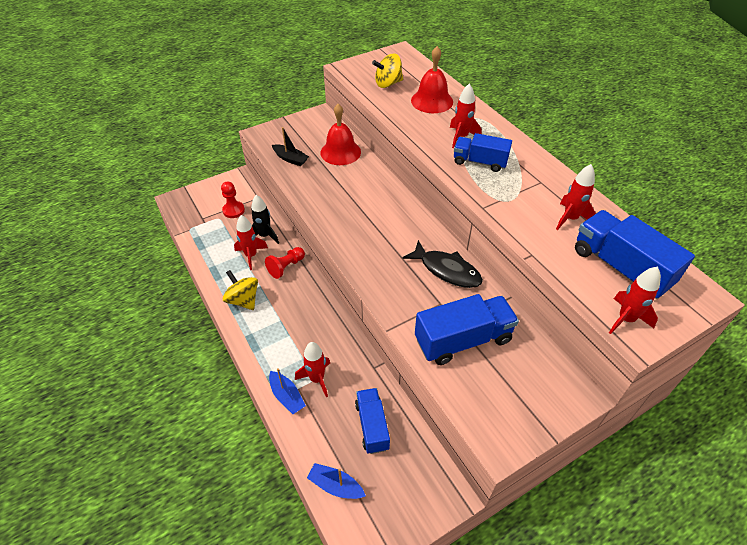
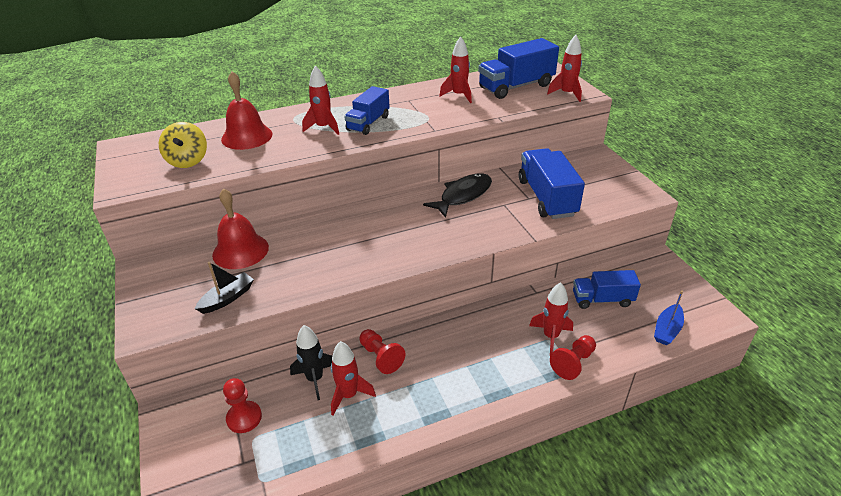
camera: 80 degrees left, 10 degrees down
(243, 300) = (428, 404): yellow spinning top -> none
(287, 396) = (573, 363): blue boat -> red pawn

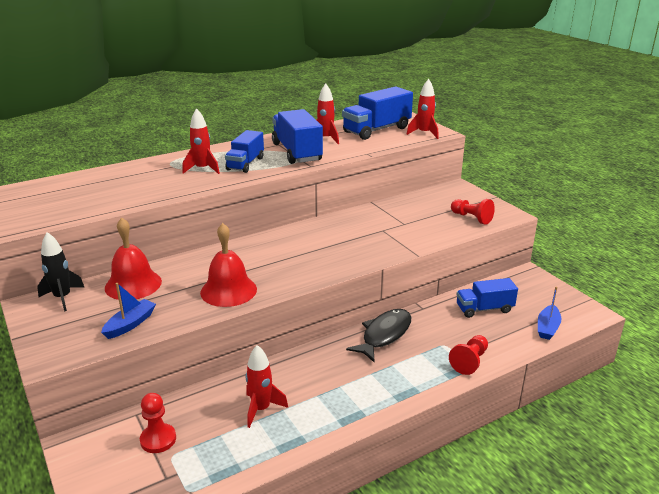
camera: 10 degrees left, 10 degrees down
(188, 161) = (72, 202): yellow spinning top -> none
(227, 298) = (130, 324): black boat -> blue boat
(247, 136) = (127, 180): red bell -> red bell (228, 290)
(315, 379) = (224, 399): black rocket -> black rocket (63, 298)
(381, 357) = (285, 374): red pawn -> red pawn (471, 218)
(463, 195) = (342, 225): black fish -> black fish (384, 335)
(547, 197) = (420, 222): blue truck -> blue truck (297, 152)
(550, 336) = (444, 342): red rocket -> none

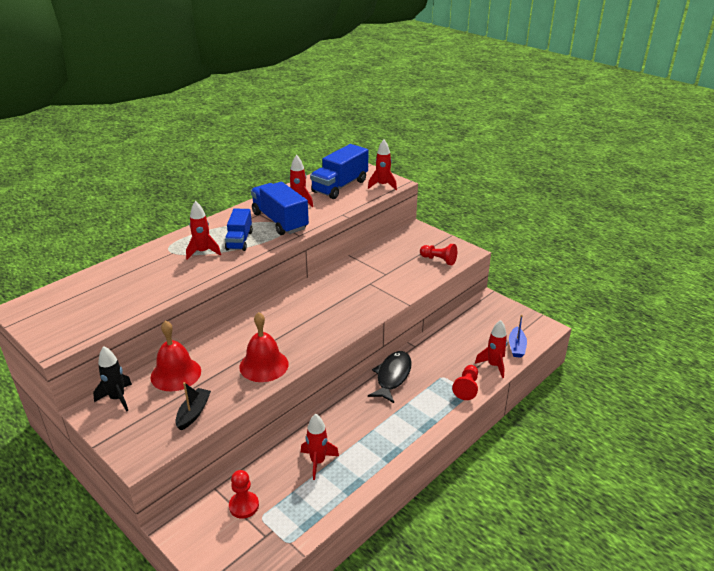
camera: 15 degrees left, 5 degrees up
(130, 324) = (193, 413): blue boat -> black boat
(484, 309) = (464, 338): blue truck -> none
(512, 343) = (494, 365): none -> red rocket

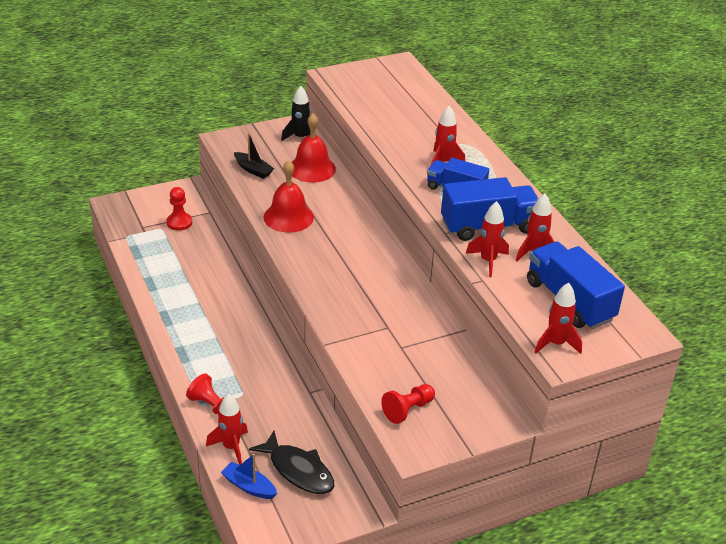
camera: 110 degrees right, 5 degrees up
(318, 462) = (193, 271): red rocket -> red rocket (488, 261)
(392, 376) = (270, 354): black fish -> black fish (298, 470)

